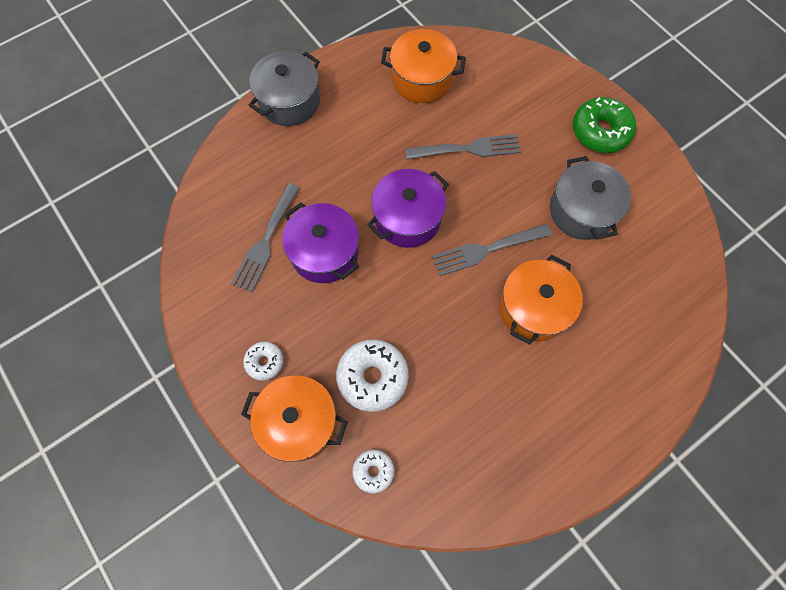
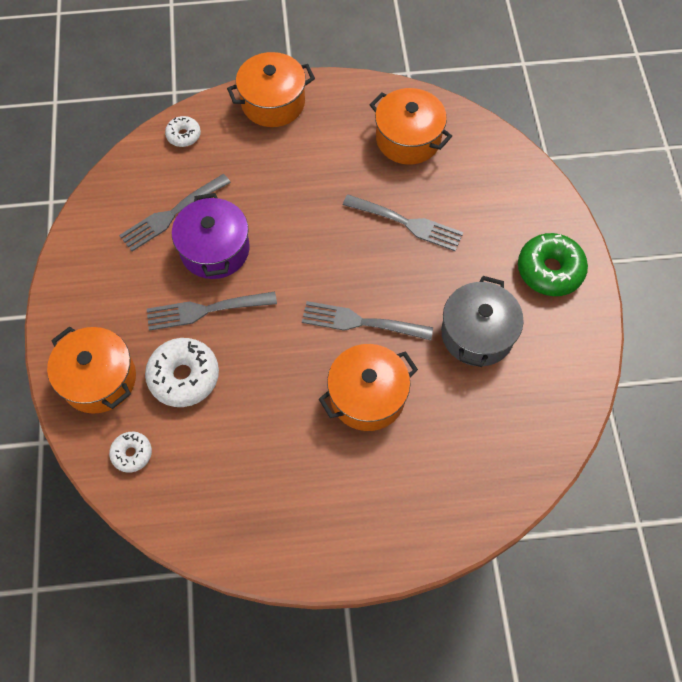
camera: 30 degrees right, 5 degrees down
(264, 362) = (104, 315): white donut -> white donut (183, 135)
(289, 101) = (273, 103): grey pot -> orange pot
(352, 309) = (206, 310): none -> grey fork
(407, 218) = (308, 257): purple pot -> none

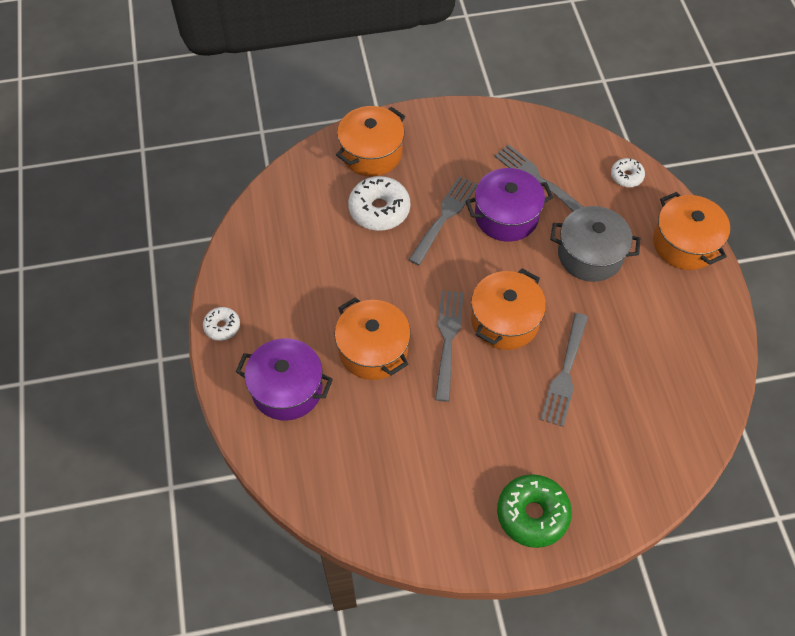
camera: 85 degrees right, 5 degrees down
(132, 454) = (309, 184): white donut -> white donut (222, 326)
(206, 310) = (444, 217): grey fork -> grey fork turned 45 degrees clockwise
(408, 139) = (671, 369): orange pot -> orange pot (505, 321)
(409, 489) = (287, 389): none -> purple pot
(477, 334) = (448, 443): grey pot -> grey pot (590, 255)

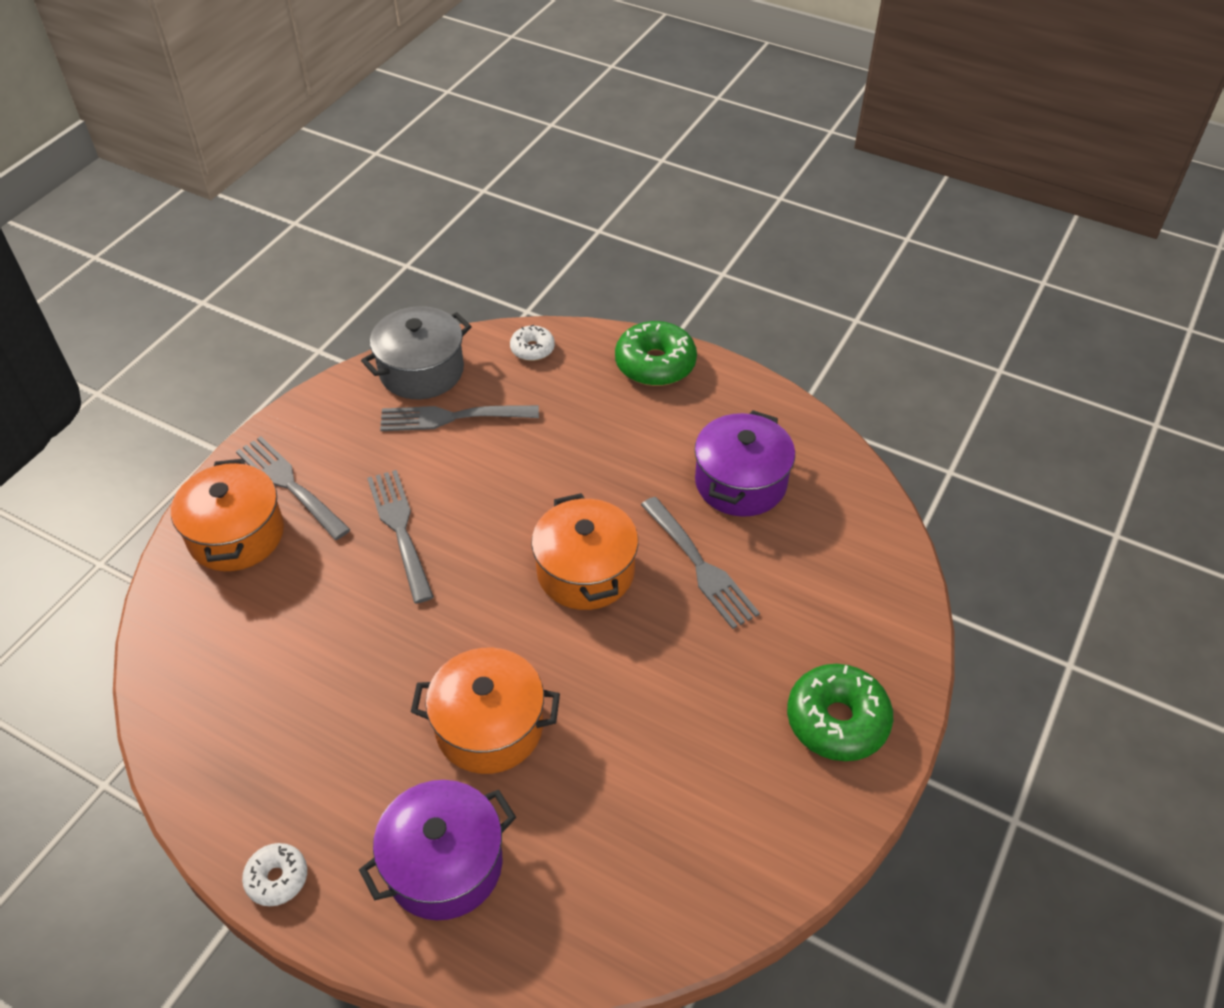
camera: 50 degrees left, 10 degrees down
(379, 210) = (318, 583): white donut -> none
(448, 340) = (554, 642): grey fork -> grey fork (290, 485)
(506, 216) = (463, 475): purple pot -> purple pot (740, 482)
(590, 255) = (587, 443): grey pot -> grey pot (421, 371)
(685, 243) = (655, 364): orange pot -> green donut

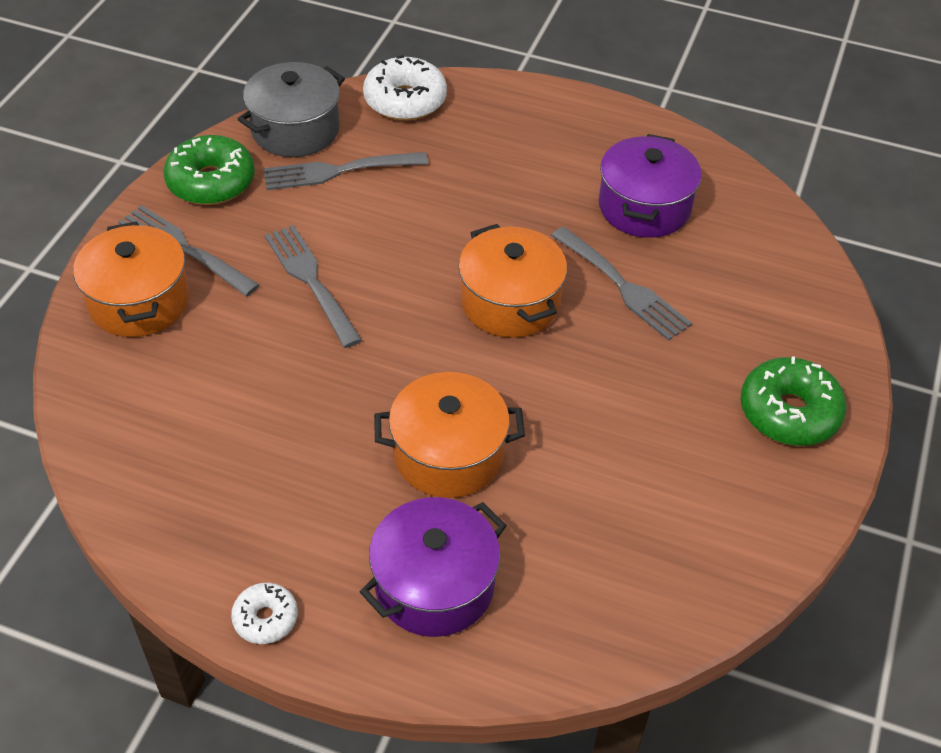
camera: 10 degrees left, 0 degrees up
(532, 349) = (405, 100): white donut -> white donut, size x1.80
(655, 364) = (533, 105): green donut -> green donut (211, 182)

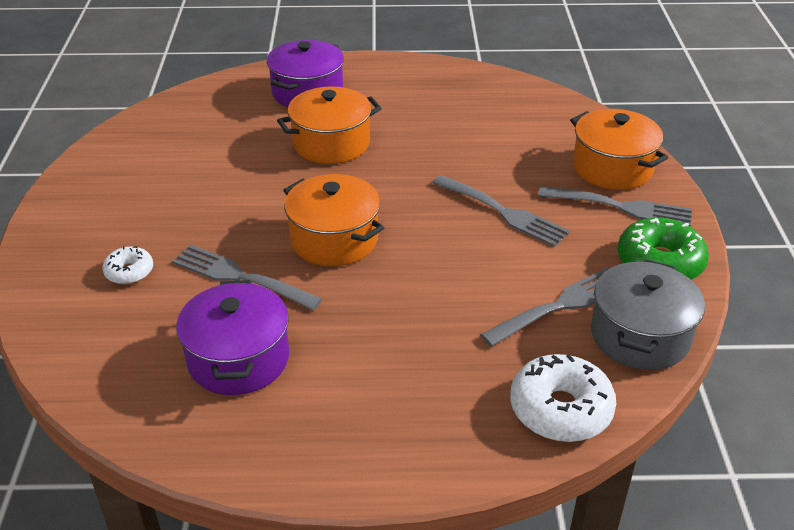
camera: 160 degrees right, 10 degrees down
(265, 618) = (390, 64): white donut -> white donut (129, 272)
(789, 412) = (85, 223): green donut -> none

